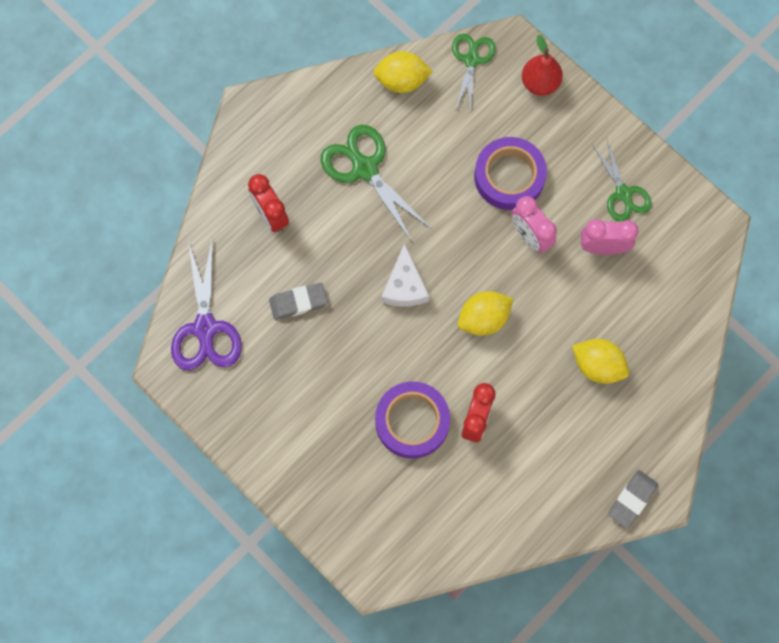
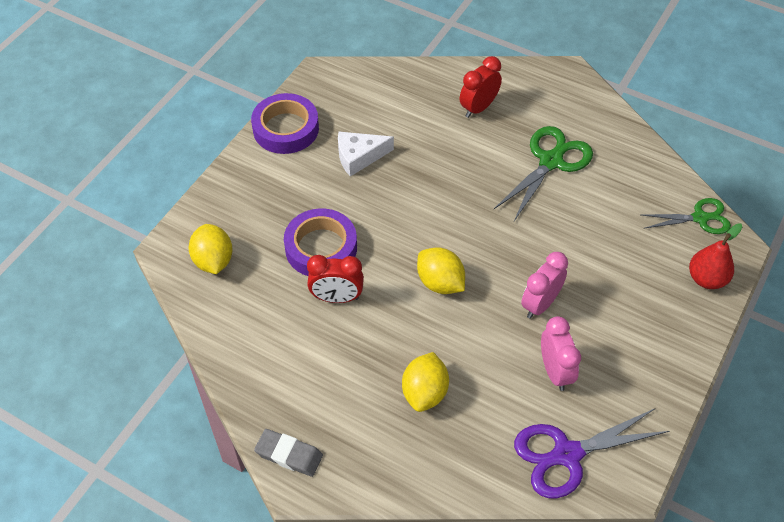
camera: 75 degrees right, 20 degrees down
(205, 328) = (362, 89): purple scissors -> purple scissors (567, 454)
(298, 302) = (406, 143): grey eraser -> none
(402, 81) = (650, 170): yellow lemon -> yellow lemon (213, 261)
(404, 286) = (450, 214): white cheese -> white cheese (359, 157)
(509, 176) = (594, 273): purple tape -> purple tape (286, 128)
(623, 193) = (623, 378): green scissors -> none

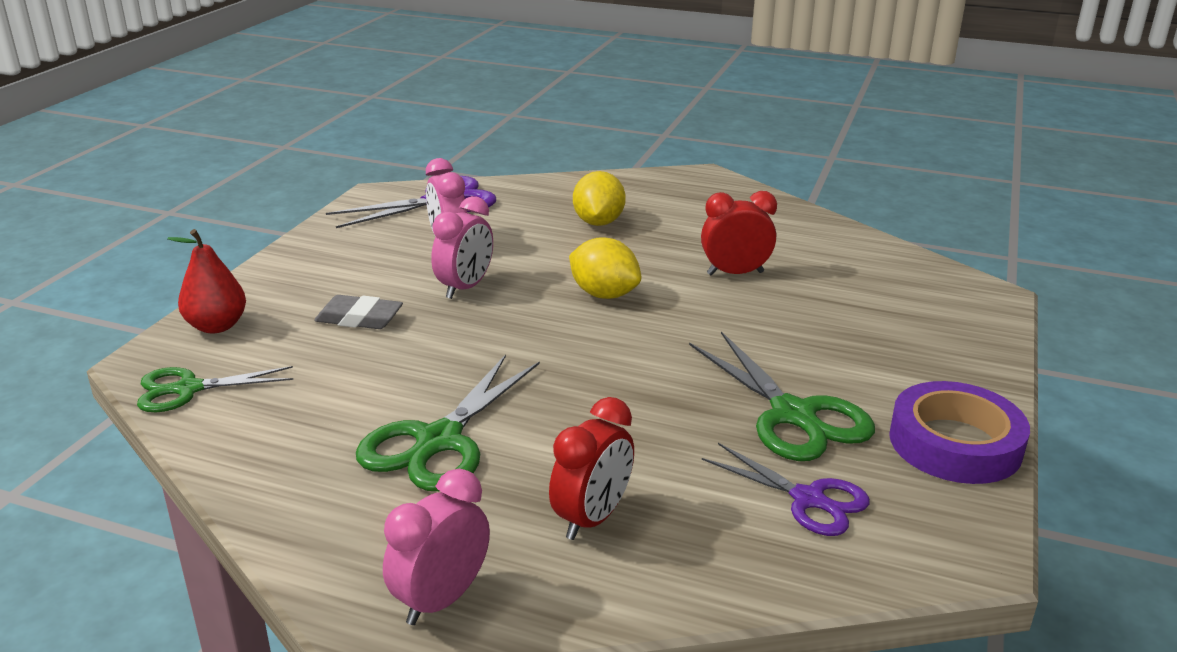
camera: 170 degrees right, 25 degrees down
(213, 261) = (920, 289): yellow lemon -> none
(289, 454) = (722, 185): grey eraser -> grey eraser (359, 318)
(321, 248) = (785, 311): purple tape -> none
(359, 157) = (793, 415): white cheese -> green scissors
(376, 106) = (808, 499): none -> purple scissors
(545, 79) = (441, 599): none -> pink clock

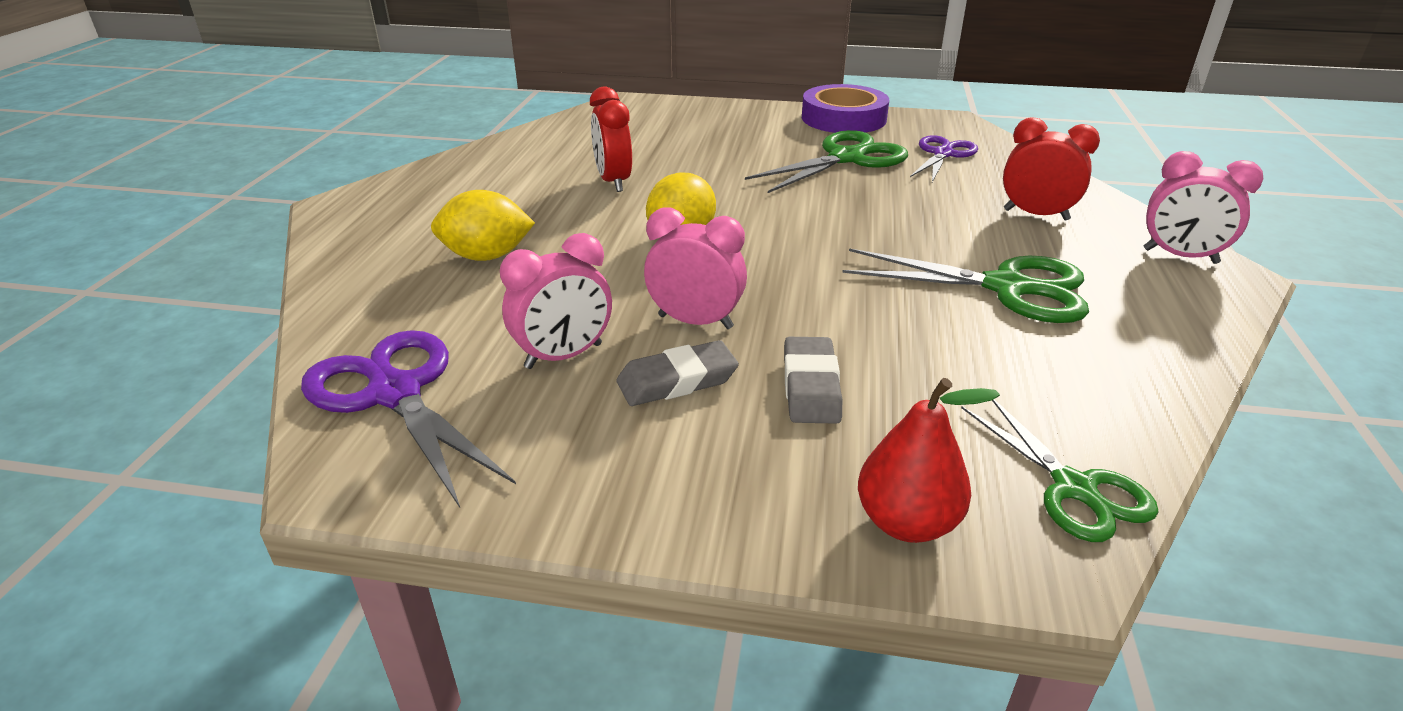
camera: 100 degrees left, 5 degrees up
(397, 275) = (677, 381): none -> grey eraser

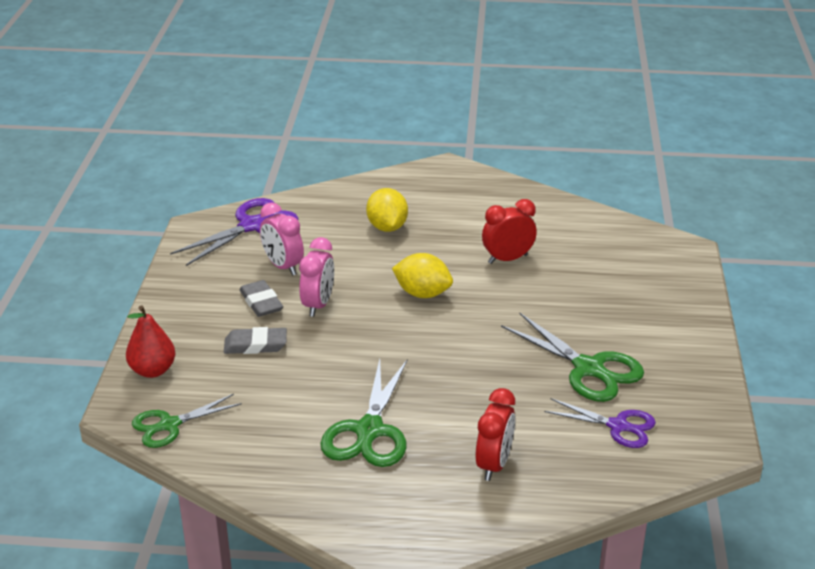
camera: 85 degrees right, 0 degrees up
(843, 118) = (693, 370): purple tape -> none
(1180, 256) = (429, 533): pink clock -> none

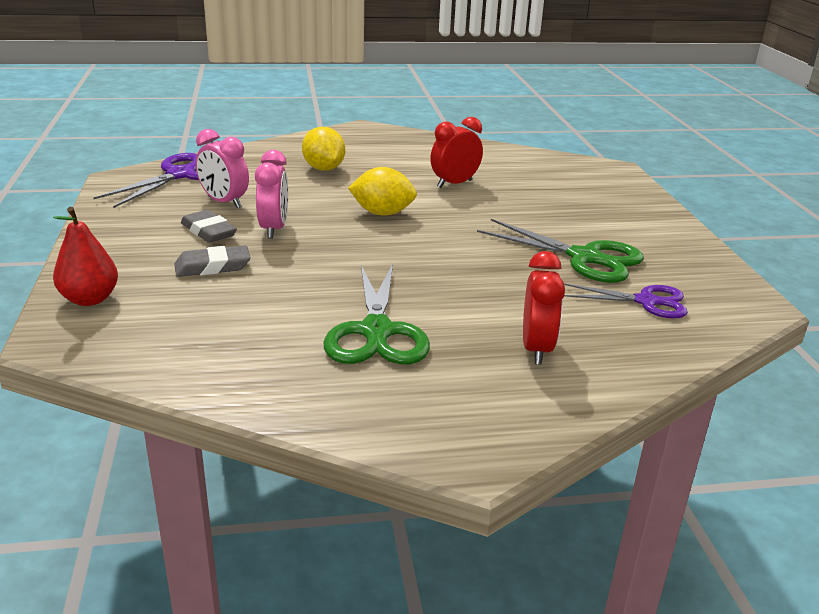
camera: 15 degrees left, 5 degrees down
(169, 425) = (122, 350): green scissors -> none

